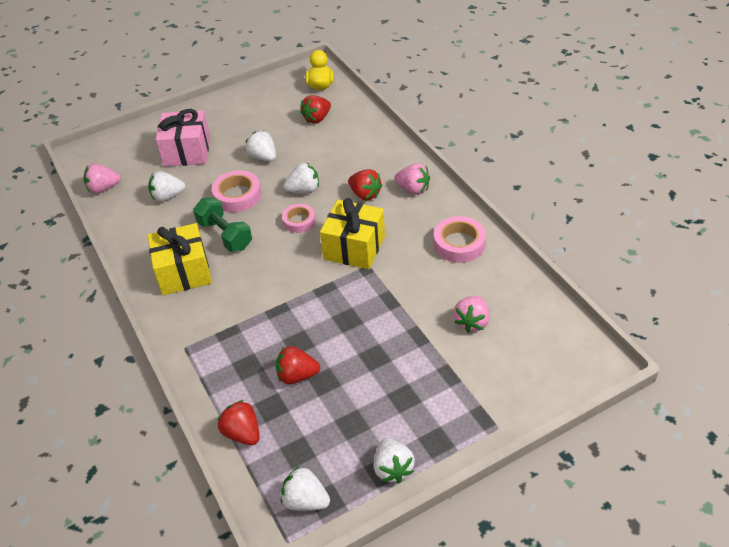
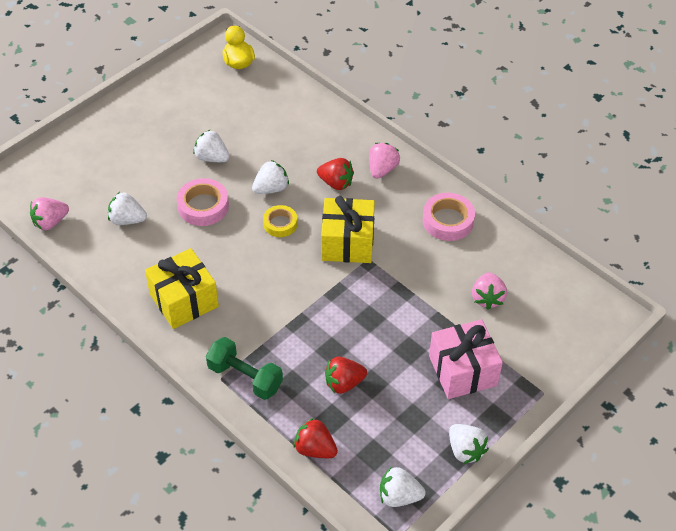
camera: 20 degrees left, 5 degrees up
(167, 196) = (127, 220): white strawberry -> white strawberry turned 45 degrees clockwise
(187, 151) = (124, 164): pink gift -> pink gift (463, 370)
(225, 235) = (209, 252): green dumbbell -> green dumbbell (245, 377)
(299, 221) = (280, 224): pink tape -> yellow tape
(317, 119) = (251, 103): red strawberry -> none
(413, 189) = (382, 169): pink strawberry -> pink strawberry turned 75 degrees counterclockwise

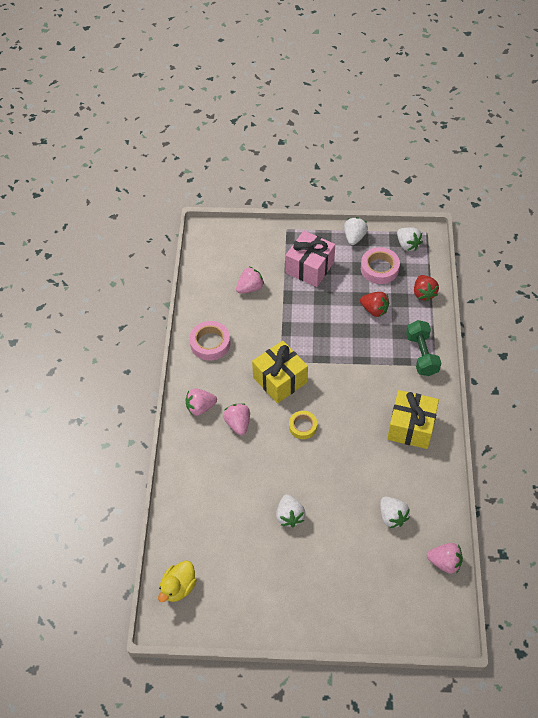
camera: 130 degrees left, 5 degrees up
(203, 206) = (334, 482): pink tape -> pink tape (379, 268)
(271, 188) = (280, 456): white strawberry -> none
(336, 183) = (238, 423): red strawberry -> pink strawberry

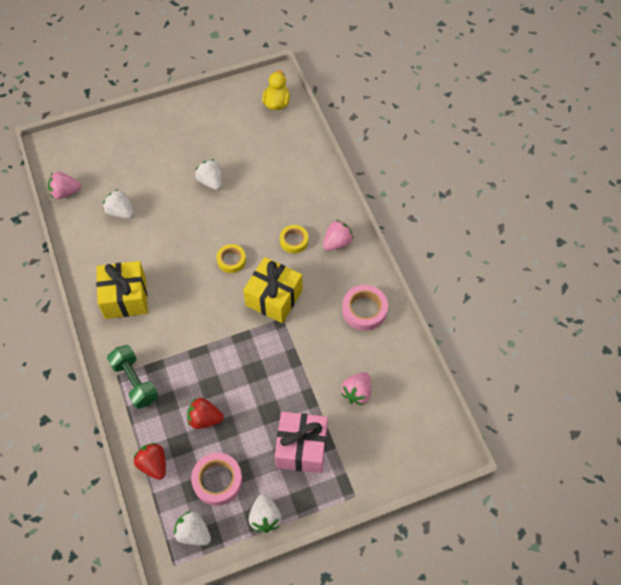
camera: 155 degrees right, 5 degrees up
(238, 423) = (294, 241): pink strawberry -> yellow tape

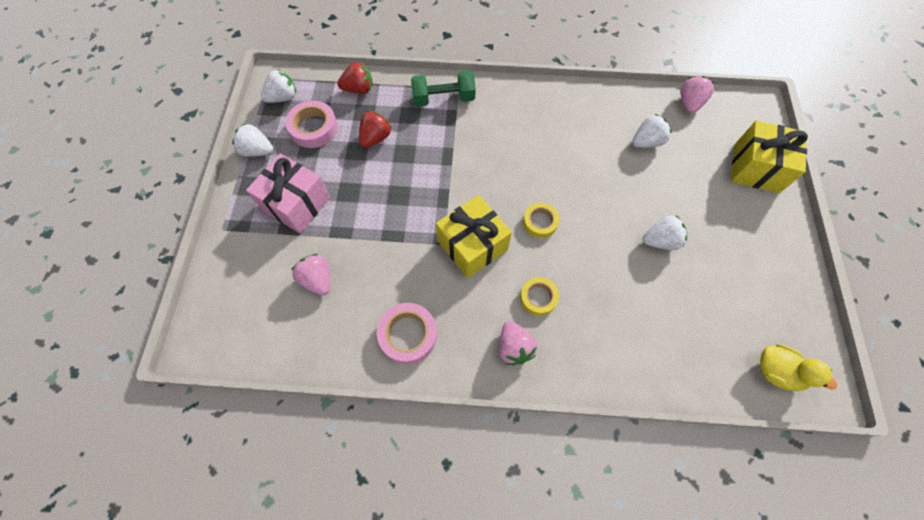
camera: 115 degrees right, 5 degrees up
(125, 298) = (537, 117): yellow gift -> yellow gift (756, 168)

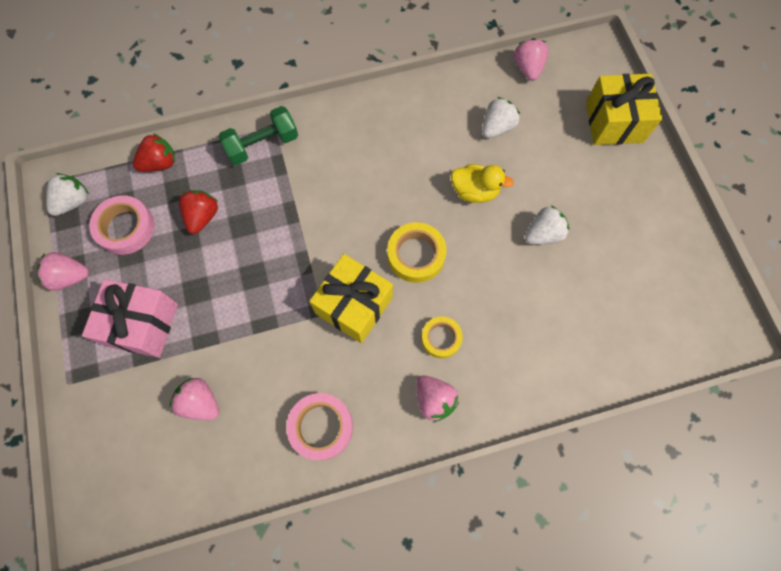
camera: 20 degrees left, 5 degrees up
(257, 151) = (70, 277): white strawberry -> pink strawberry
(540, 222) = (416, 255): yellow tape -> yellow tape, size x1.51
(776, 371) = (689, 331): yellow duck -> yellow duck (475, 191)

